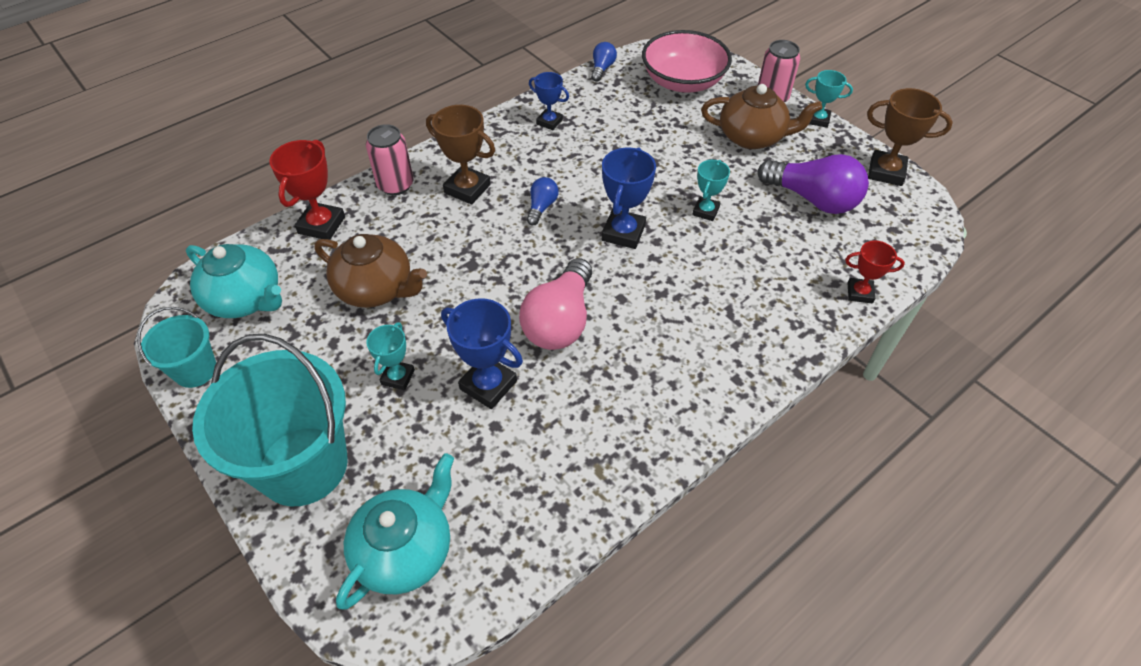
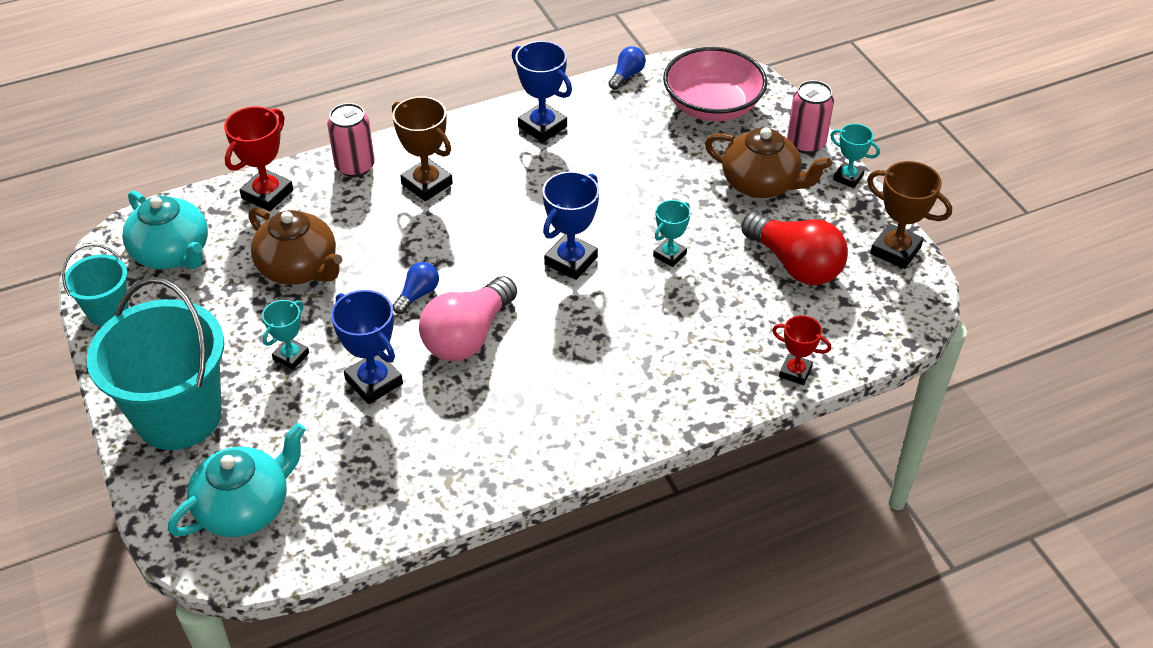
camera: 15 degrees right, 5 degrees down
(541, 207) = (496, 218): blue light bulb -> blue light bulb (417, 295)
(549, 122) = (542, 127): blue trophy -> blue trophy, size x1.59
(812, 199) = (795, 264): purple light bulb -> red light bulb

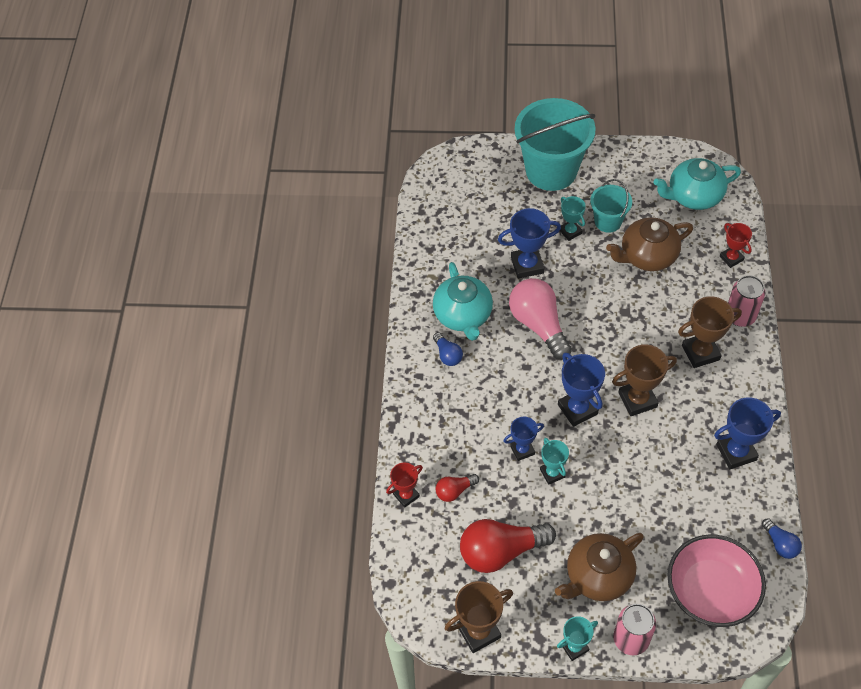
camera: 120 degrees right, 10 degrees up
(108, 311) = (655, 156): turquoise bucket -> turquoise bucket (608, 221)
(245, 507) = (469, 184): turquoise teapot -> turquoise teapot (463, 315)
(267, 194) = (731, 258): red trophy -> red trophy, size x0.63
(417, 295) = (590, 310): blue light bulb -> blue light bulb (447, 355)
(525, 216) = (637, 400): none -> brown trophy
(658, 290) = (522, 450): none -> blue trophy
(755, 330) = (455, 491): none -> red light bulb

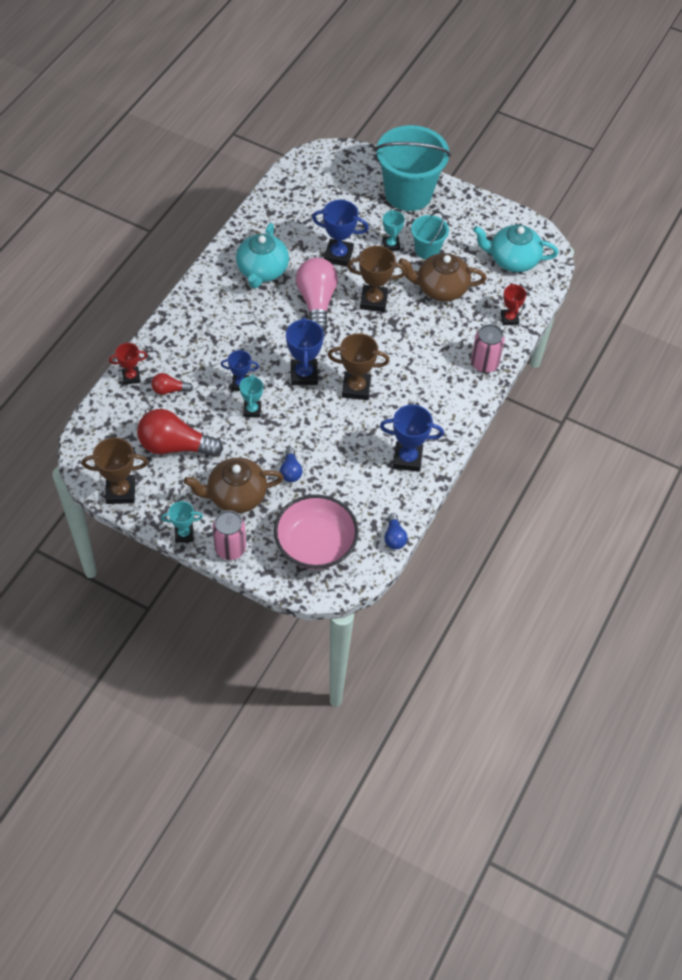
camera: 20 degrees right, 0 degrees up
(447, 355) = (230, 293): blue light bulb -> blue light bulb (291, 471)
(700, 352) = (432, 376): brown trophy -> brown trophy (373, 301)

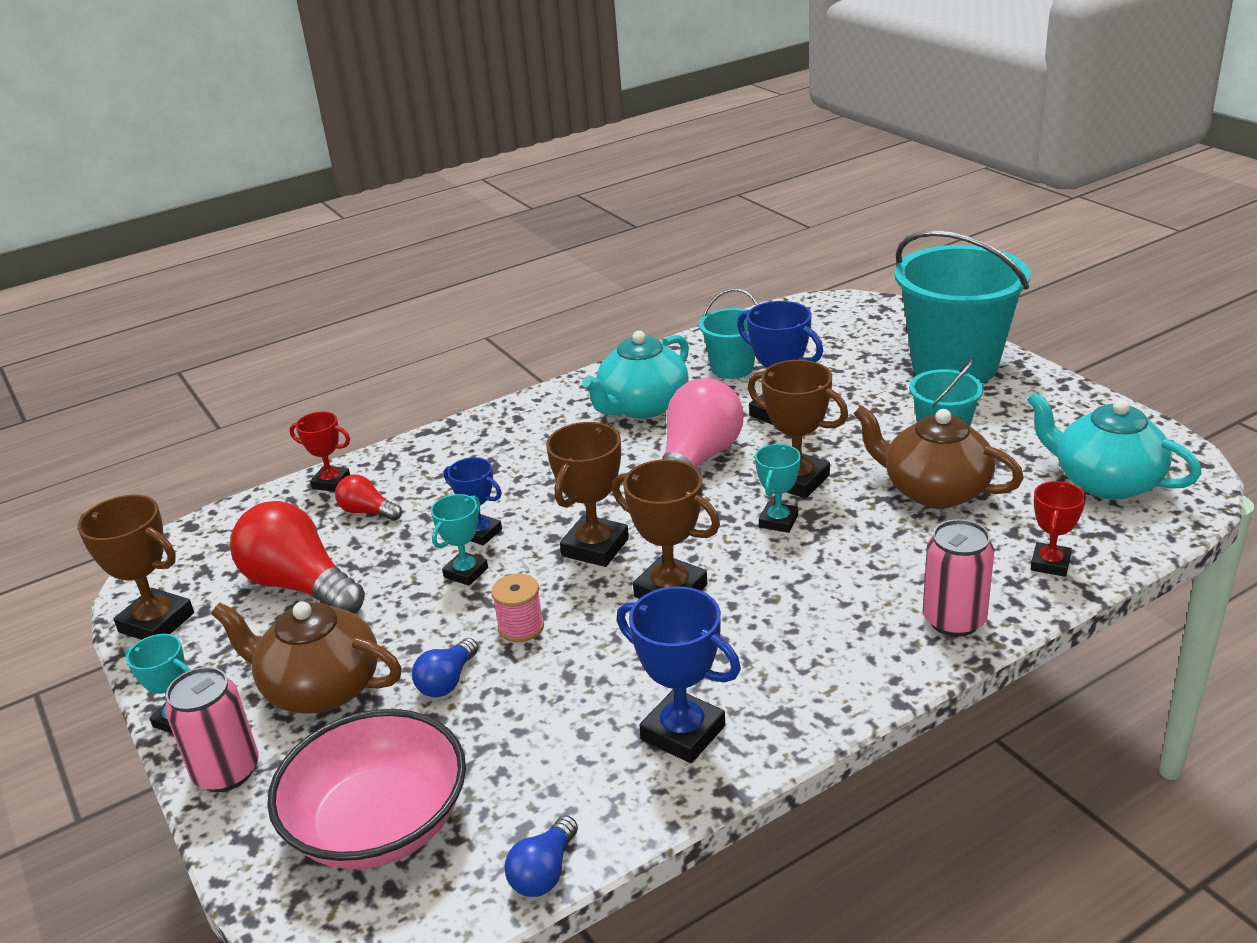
camera: 35 degrees right, 25 degrees down
(292, 226) = (732, 368): none -> turquoise bucket
(302, 431) = (521, 627): none -> pink spool
(304, 374) = (595, 547): blue trophy -> brown trophy
(391, 245) = (880, 418): turquoise trophy -> turquoise trophy (778, 521)

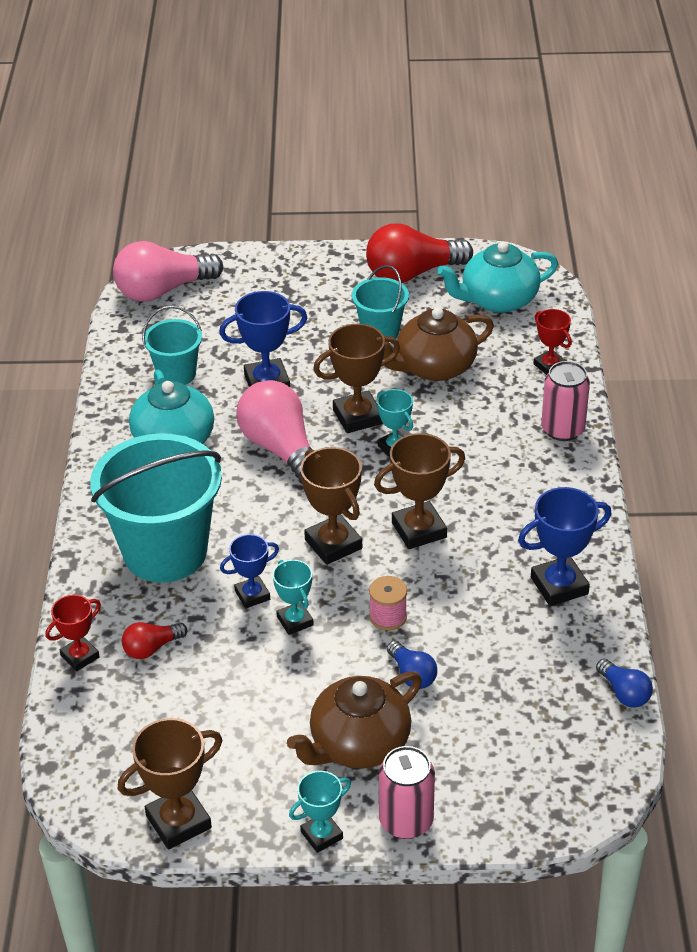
camera: 60 degrees left, 10 degrees up
(300, 586) = (216, 719): red light bulb -> red light bulb (412, 273)
(379, 824) = (524, 755): pink bowl -> none
(832, 315) = (163, 290): none -> pink light bulb
(954, 366) = (303, 279): turquoise bucket -> turquoise bucket (165, 552)

